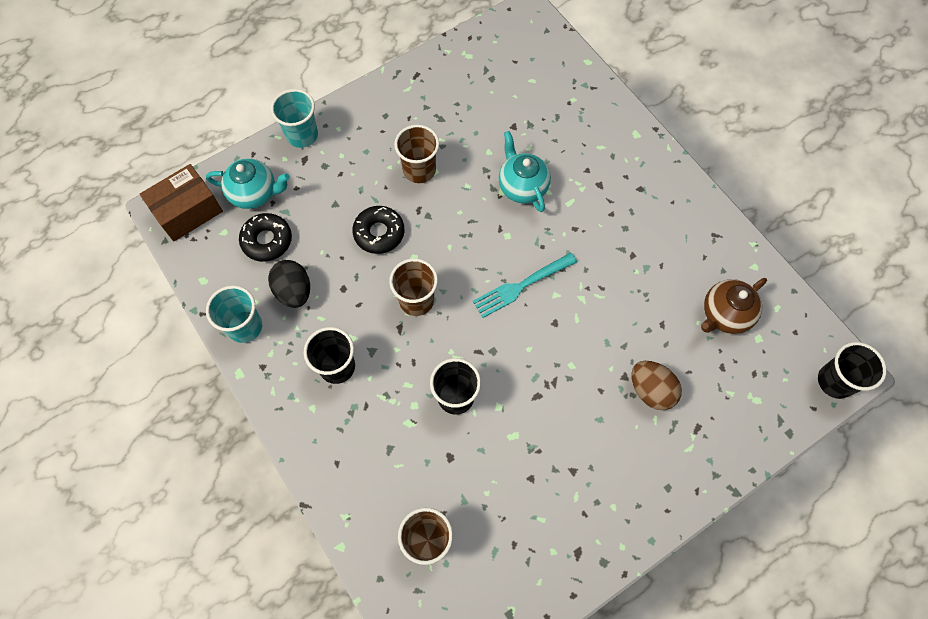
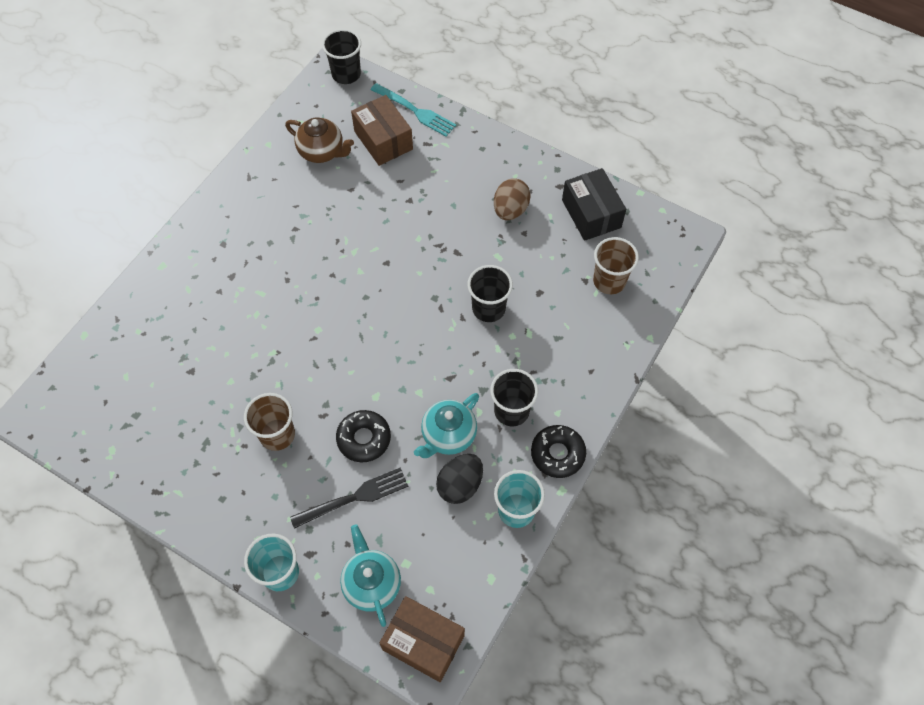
camera: 115 degrees left, 5 degrees down
(267, 240) = (419, 540): black donut -> black donut (557, 454)
(331, 206) = (354, 497): none -> black fork
(416, 300) = (417, 375): brown cup -> none
(521, 286) = (363, 299): turquoise fork -> turquoise fork (415, 111)
(522, 186) = (259, 337): turquoise teapot -> turquoise teapot (448, 436)
(524, 569) = (591, 214): none -> black box
(651, 390) = (412, 180): brown egg -> brown egg (510, 210)
(719, 383) = (383, 140): none -> brown box

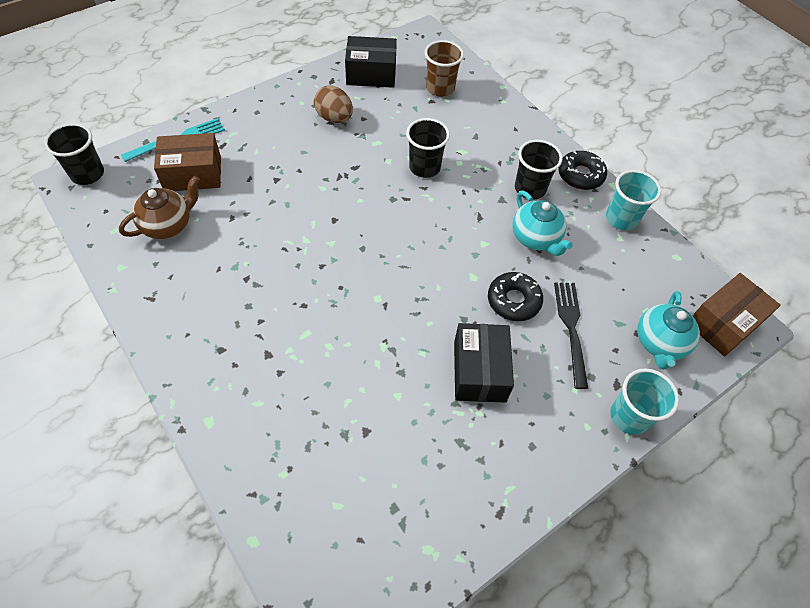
camera: 70 degrees left, 5 degrees down
(277, 434) = (479, 371): brown cup -> black box
(371, 583) = (659, 343): turquoise teapot -> turquoise teapot turned 75 degrees counterclockwise
(460, 485) = (585, 247): black egg -> none

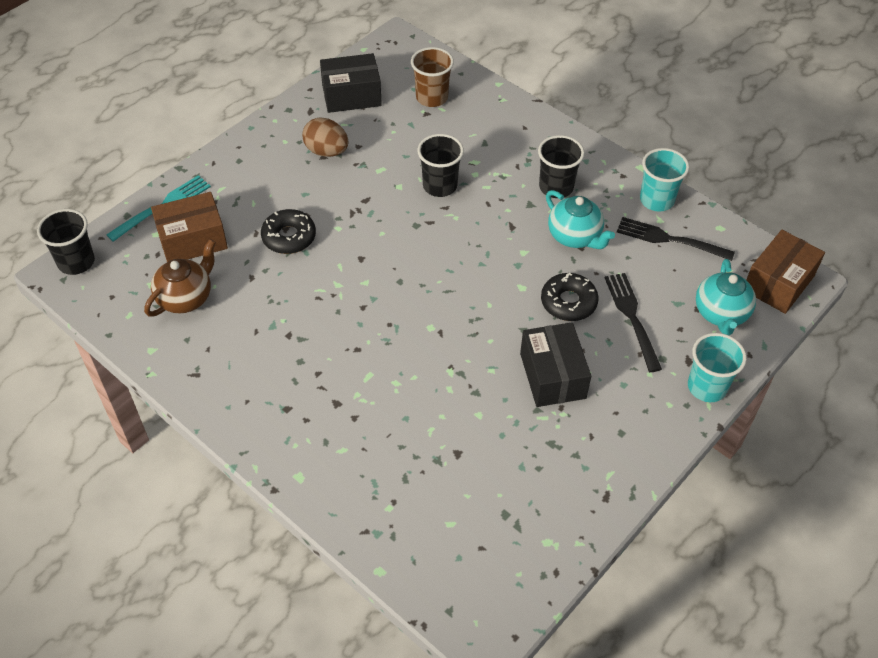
camera: 10 degrees left, 5 degrees down
(580, 175) = (604, 163): black donut -> black donut (289, 237)
(625, 259) = (669, 239): none -> black fork

